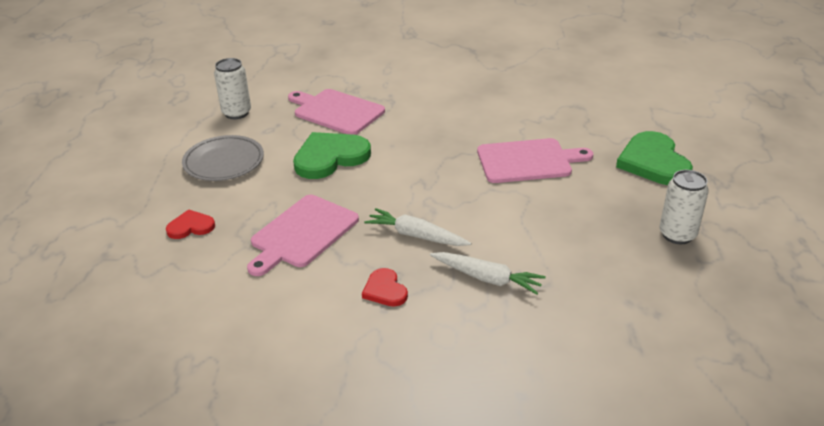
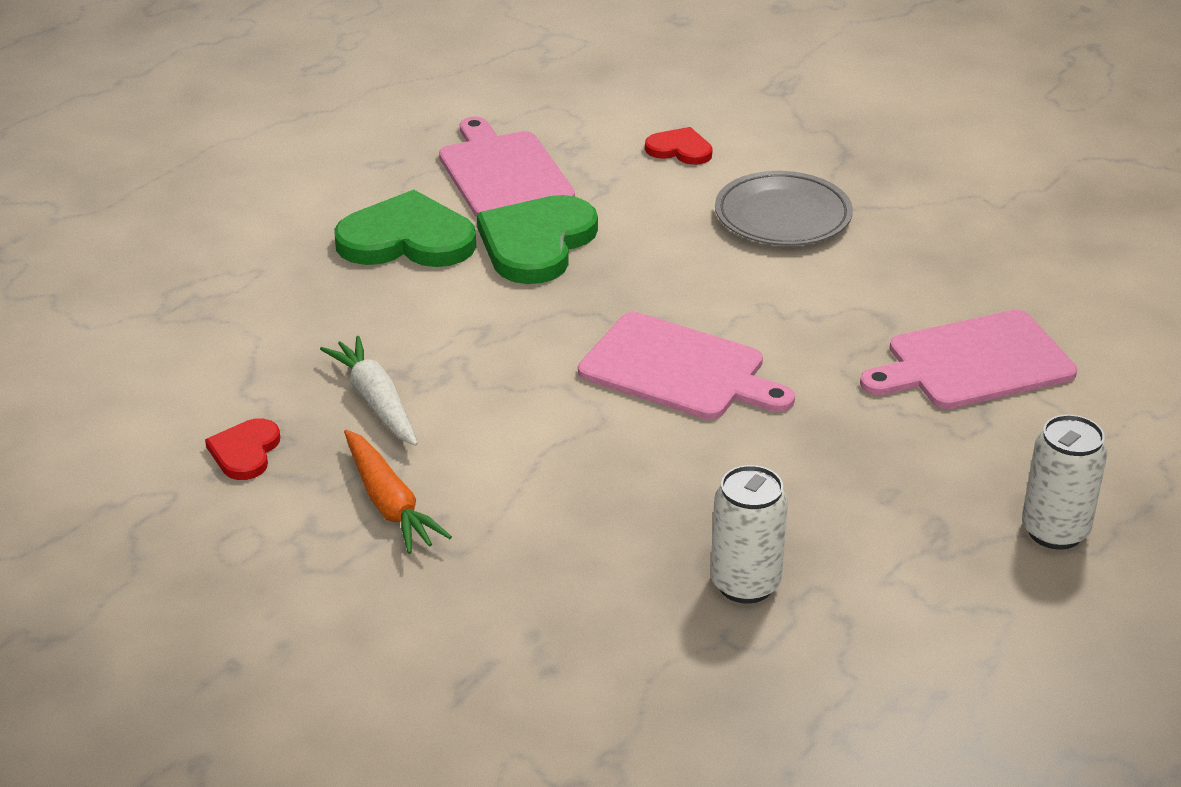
camera: 35 degrees right, 0 degrees up
(191, 227) = (126, 258): red heart -> red heart (680, 149)
(224, 162) = (266, 186): grey plate -> grey plate (783, 216)
(236, 113) = (367, 120): white can -> white can (1054, 531)
(302, 233) = (241, 329): pink cutting board -> pink cutting board (973, 362)
(487, 278) = (389, 503): white carrot -> orange carrot
(653, 162) = (877, 462): green heart -> green heart (536, 243)

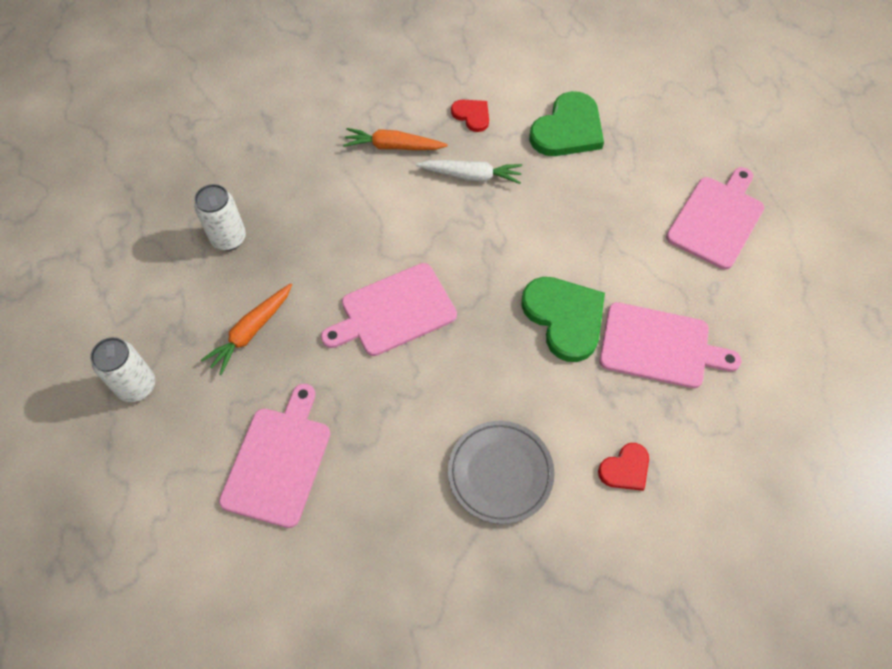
camera: 125 degrees right, 25 degrees up
(262, 188) = (717, 219): none -> pink cutting board
(407, 239) = (613, 259): green heart -> green heart (568, 129)
(855, 474) = (251, 332): none -> orange carrot

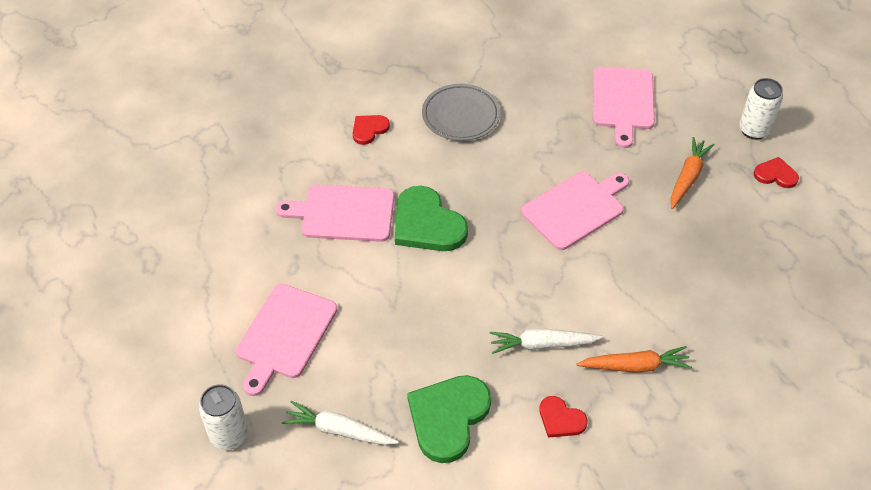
camera: 170 degrees right, 10 degrees down
(150, 319) = (775, 175): none -> red heart
(228, 238) = (750, 247): white can -> white can (229, 435)
(663, 133) = (339, 430): none -> white carrot

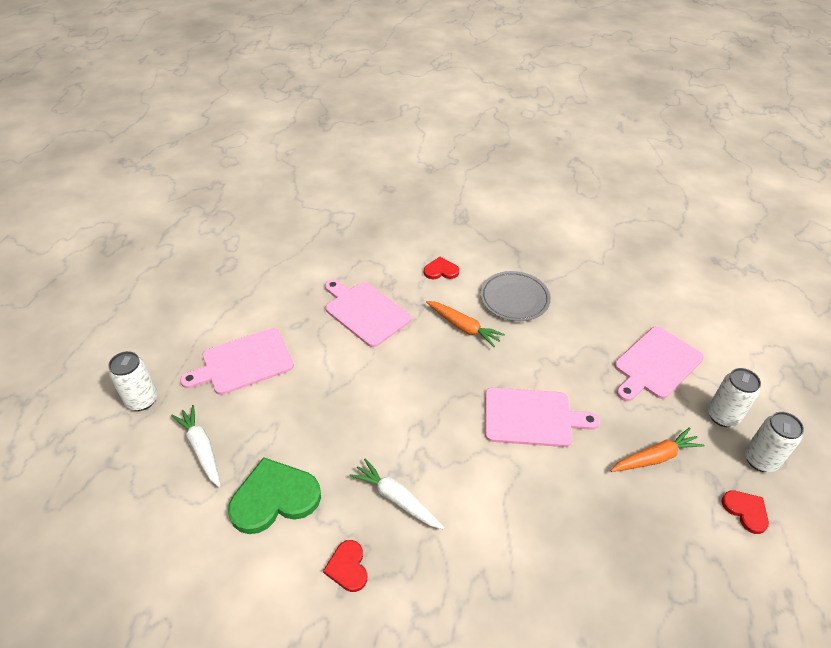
camera: 40 degrees right, 5 degrees down
(427, 224) = (411, 355): green heart -> none
(634, 366) = (449, 574): orange carrot -> orange carrot (463, 327)
(703, 113) = (722, 416): none -> white can

